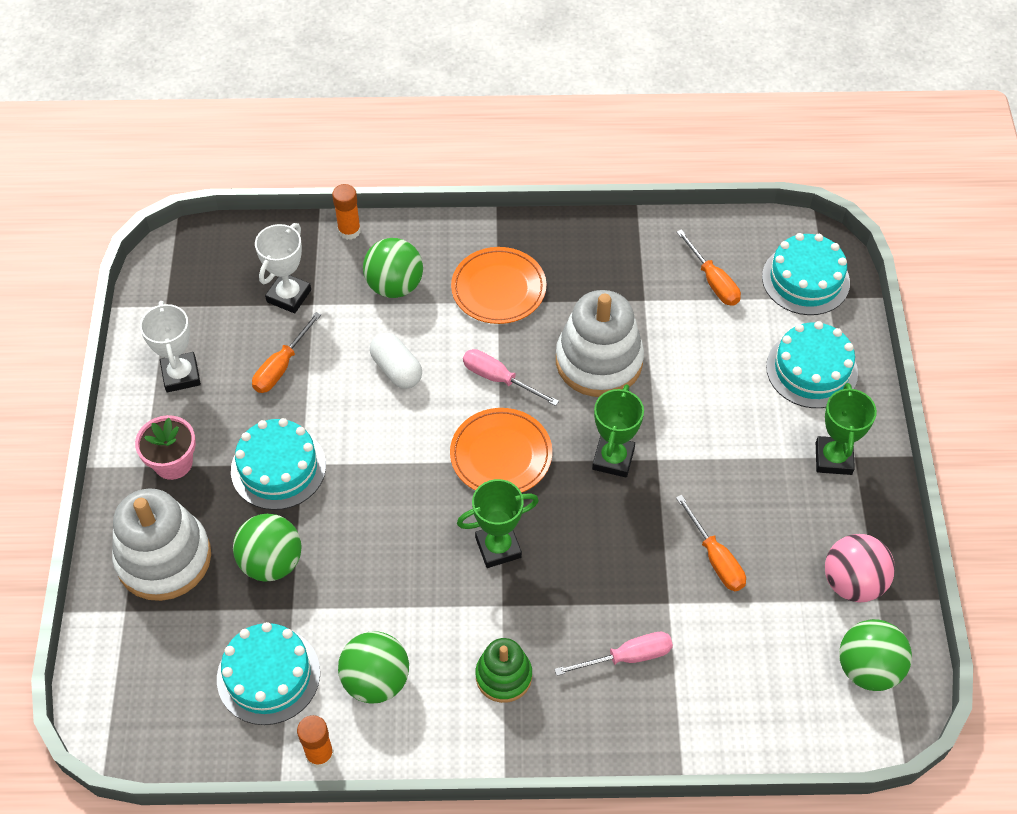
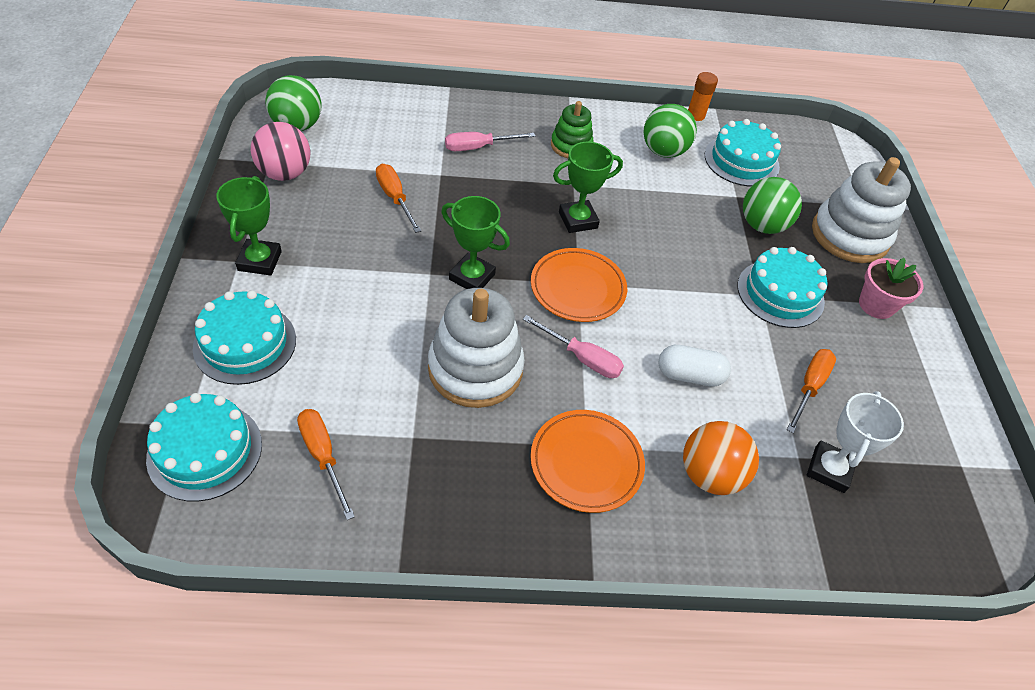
camera: 175 degrees right, 5 degrees down
(181, 375) = (907, 385): white trophy -> none
(349, 231) = (783, 560): orange glue stick -> none
(394, 286) = (710, 475): green ball -> orange ball
(396, 369) = (689, 375): white capsule -> white capsule turned 45 degrees counterclockwise
(613, 459) = (472, 277): green trophy -> green trophy turned 75 degrees counterclockwise

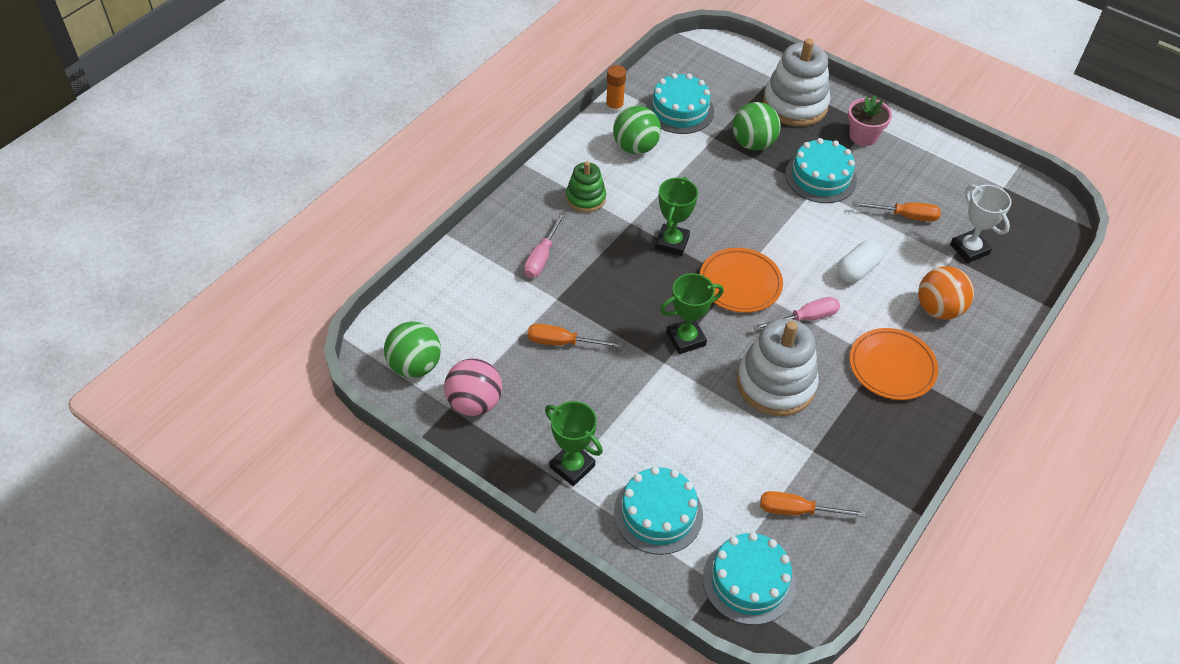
camera: 50 degrees left, 0 degrees up
(809, 387) = (905, 216): orange screwdriver -> orange screwdriver turned 120 degrees clockwise

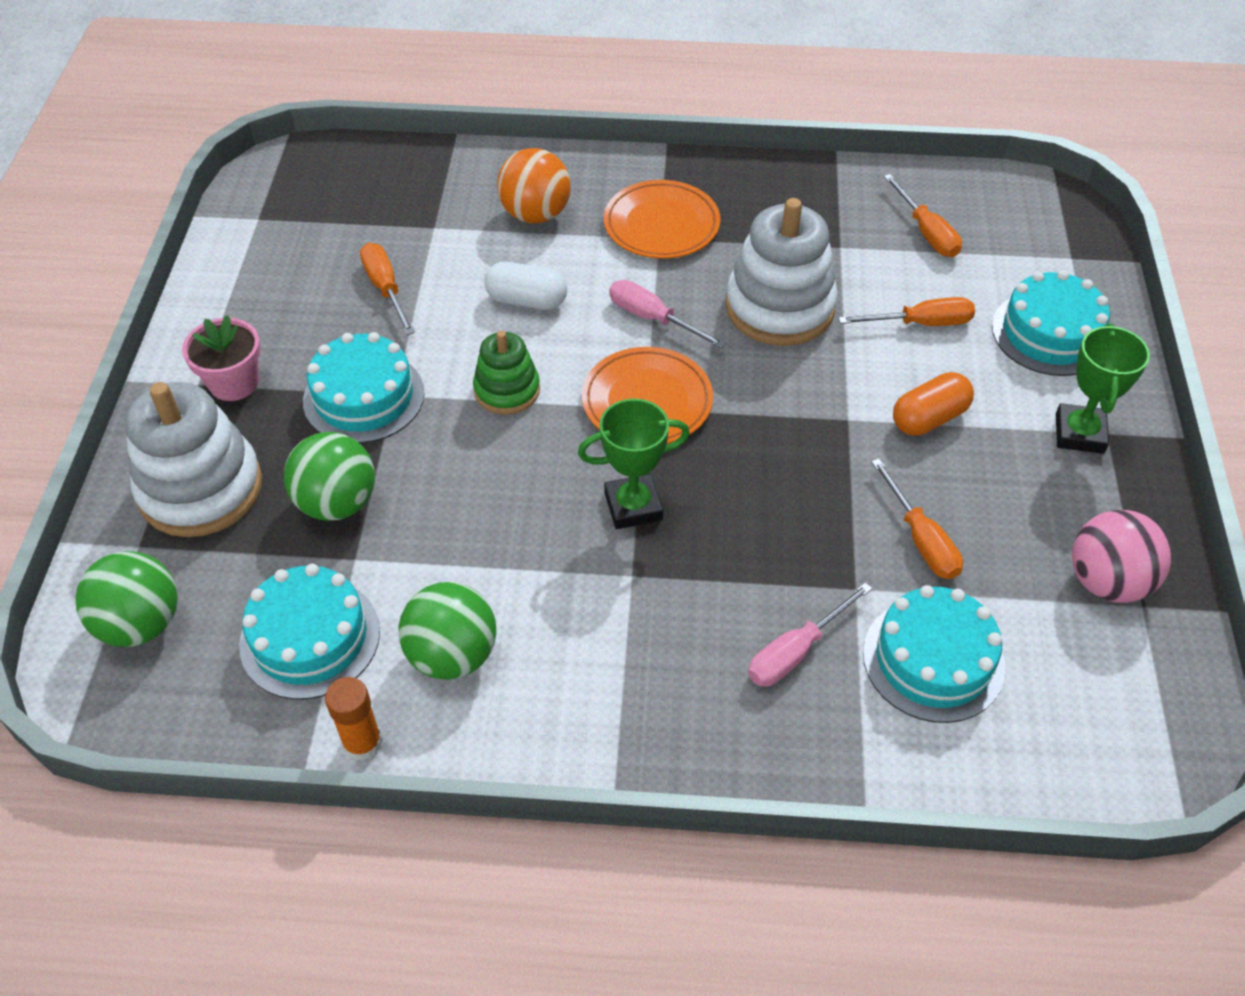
camera: 120 degrees left, 0 degrees up
(415, 366) = (1130, 691): green ball -> green ball (141, 624)
(542, 257) = (796, 651): pink screwdriver -> pink screwdriver turned 150 degrees clockwise
(585, 198) = (625, 663): green stacking toy -> green stacking toy (507, 390)
(637, 400) = (929, 418): none -> orange capsule
(686, 339) = (791, 415): green trophy -> none
(714, 448) = (921, 323): none -> orange screwdriver
(749, 581) = (1042, 237): turquoise cake -> turquoise cake (933, 659)
(969, 249) = (407, 217): white trophy -> none

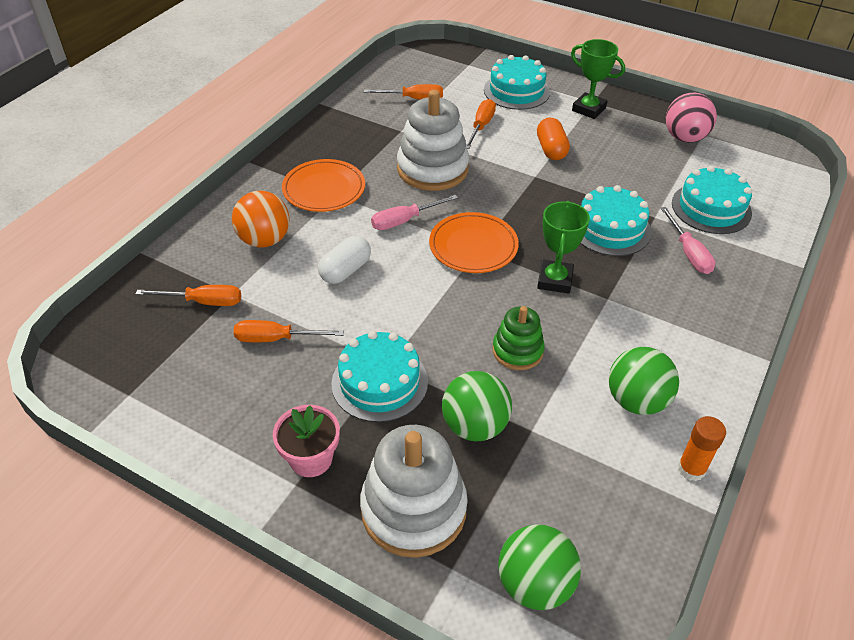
camera: 65 degrees left, 5 degrees down
(310, 638) = (592, 475): turquoise cake -> turquoise cake (610, 228)
(507, 390) = (422, 305): green stacking toy -> green stacking toy (517, 351)
(921, 539) = (632, 183): orange screwdriver -> orange screwdriver (203, 302)

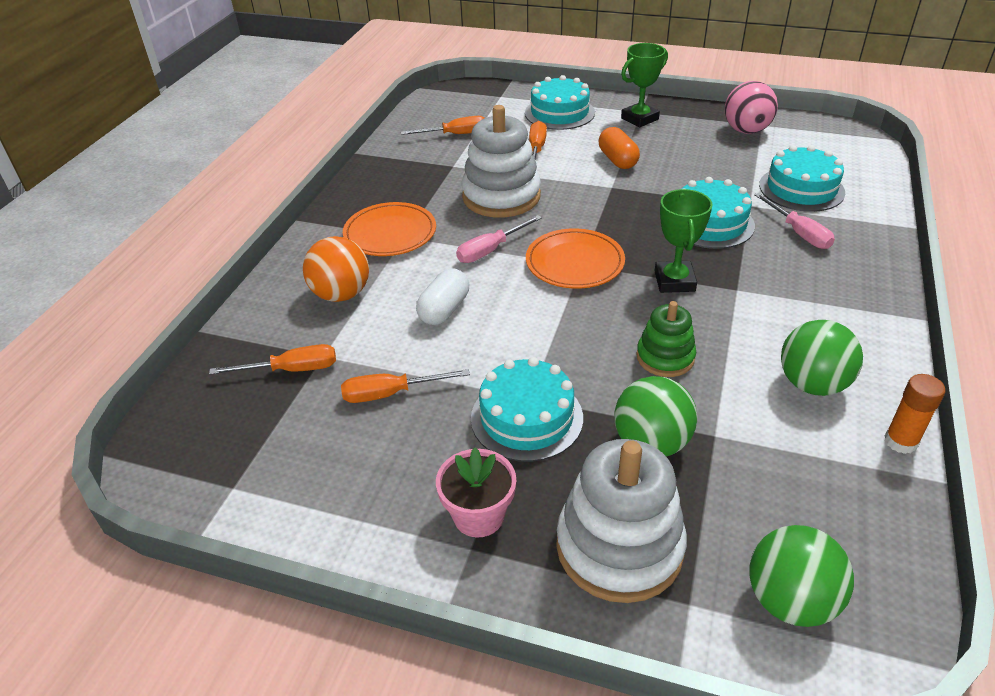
camera: 10 degrees left, 5 degrees down
(588, 109) = (639, 119): green trophy -> green trophy turned 60 degrees counterclockwise

